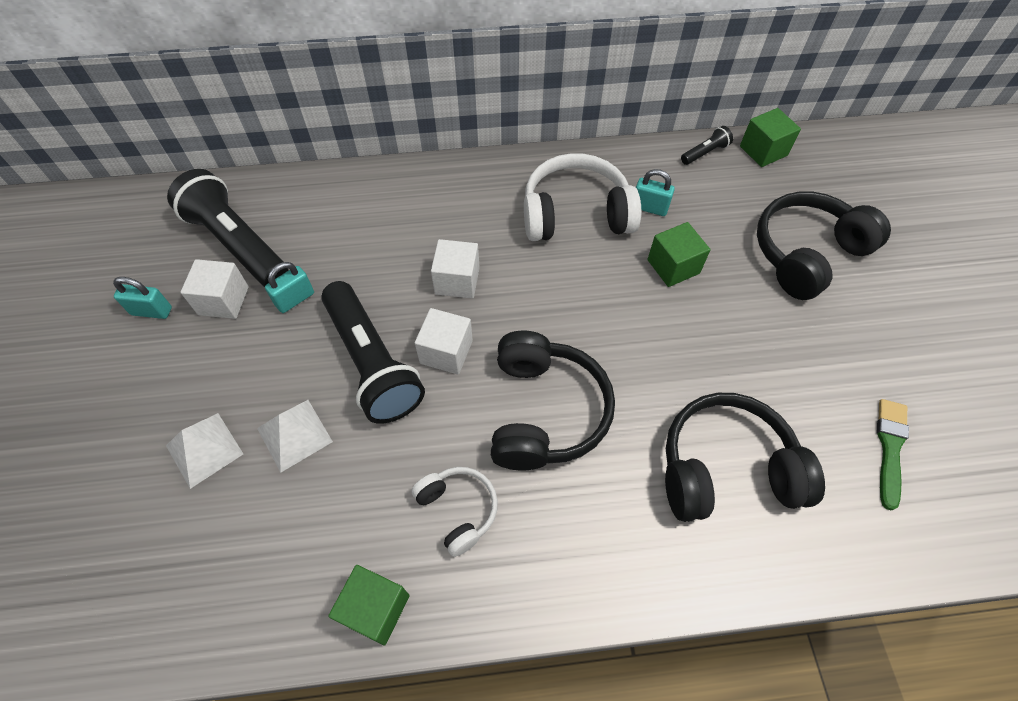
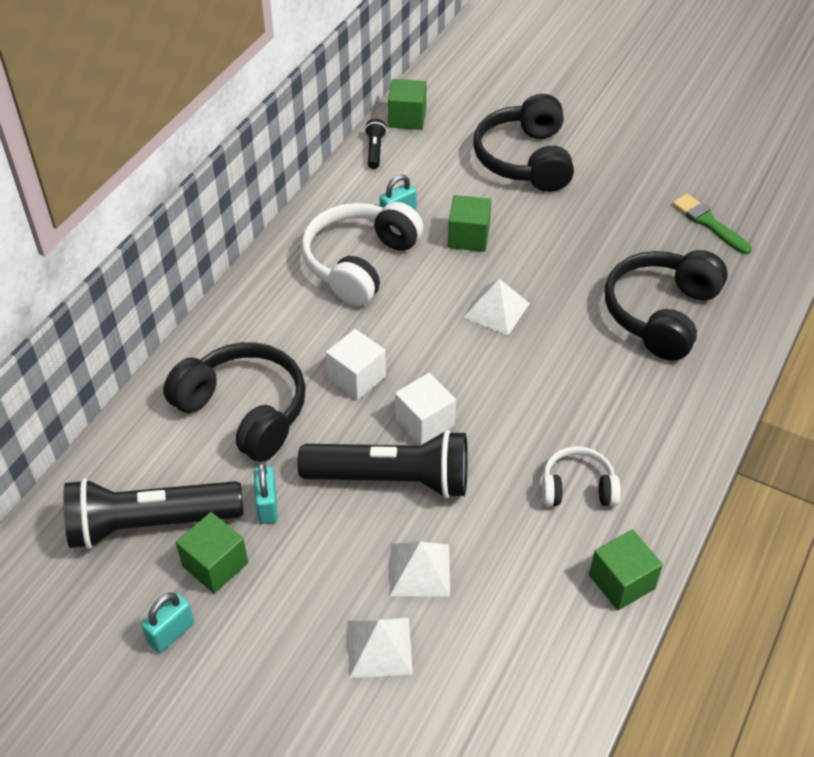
camera: 55 degrees left, 10 degrees down
(223, 300) = (215, 565): white cube -> green cube
(544, 411) = (534, 389): black headphones -> black headphones (244, 411)
(609, 333) = (496, 310): none -> white pyramid

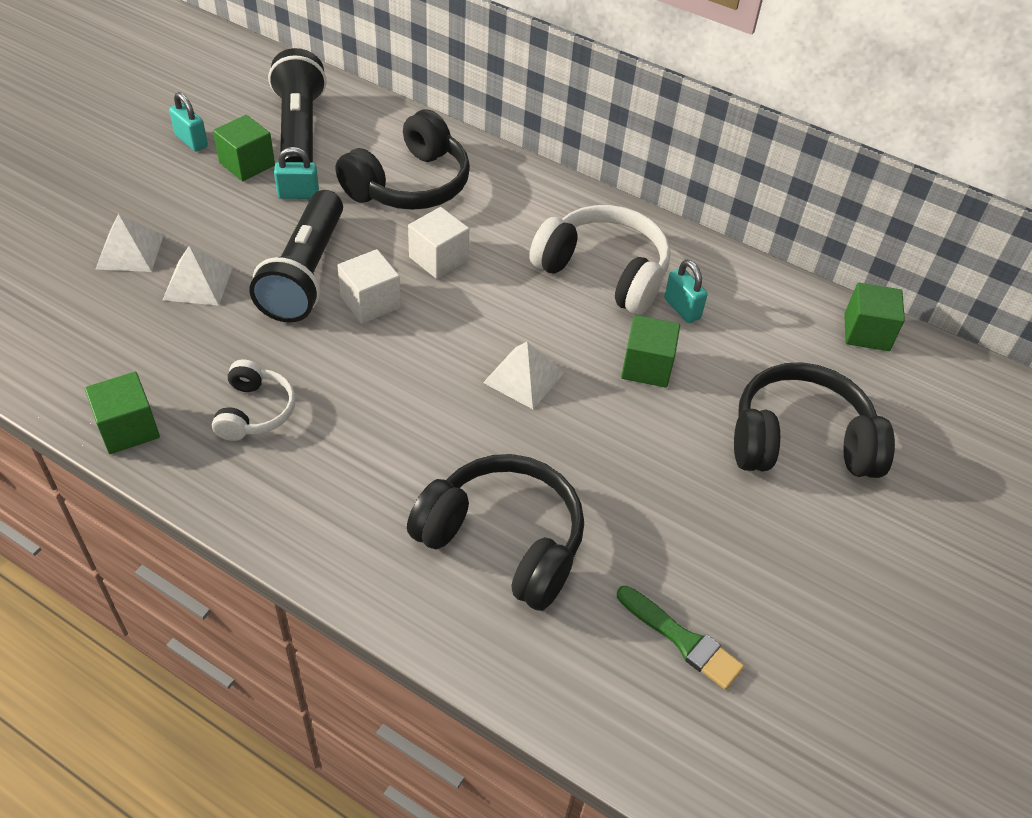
camera: 90 degrees right, 0 degrees up
(375, 150) = (798, 298): black flashlight -> none
(708, 223) = (682, 640): green brush -> green brush turned 75 degrees clockwise

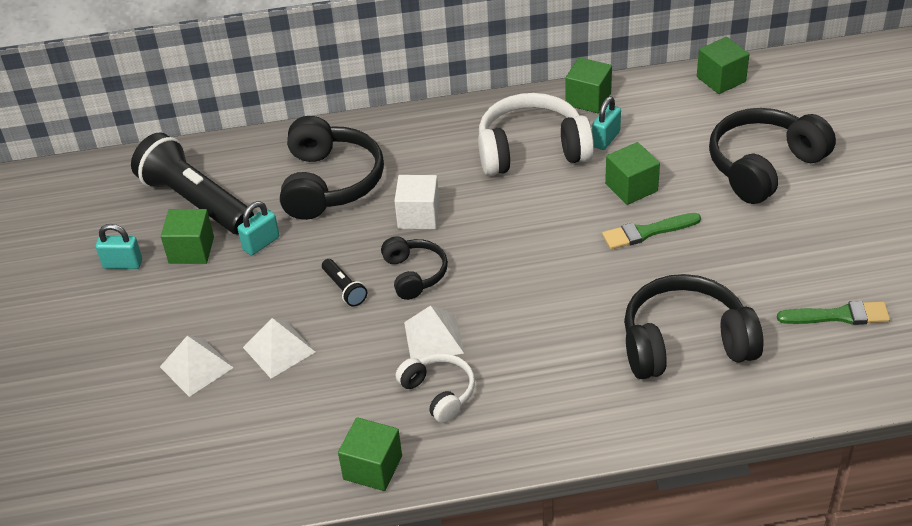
camera: 35 degrees left, 5 degrees down
(305, 273) = (344, 289): black flashlight -> black flashlight, size x0.42
(370, 302) = (414, 274): white cube -> black headphones
(523, 377) = (571, 247): white pyramid -> white pyramid (433, 337)
(607, 416) = (647, 232): none -> green brush
(682, 308) = (606, 139): turquoise padlock -> turquoise padlock turned 75 degrees counterclockwise
(713, 264) = (588, 99): none -> green cube

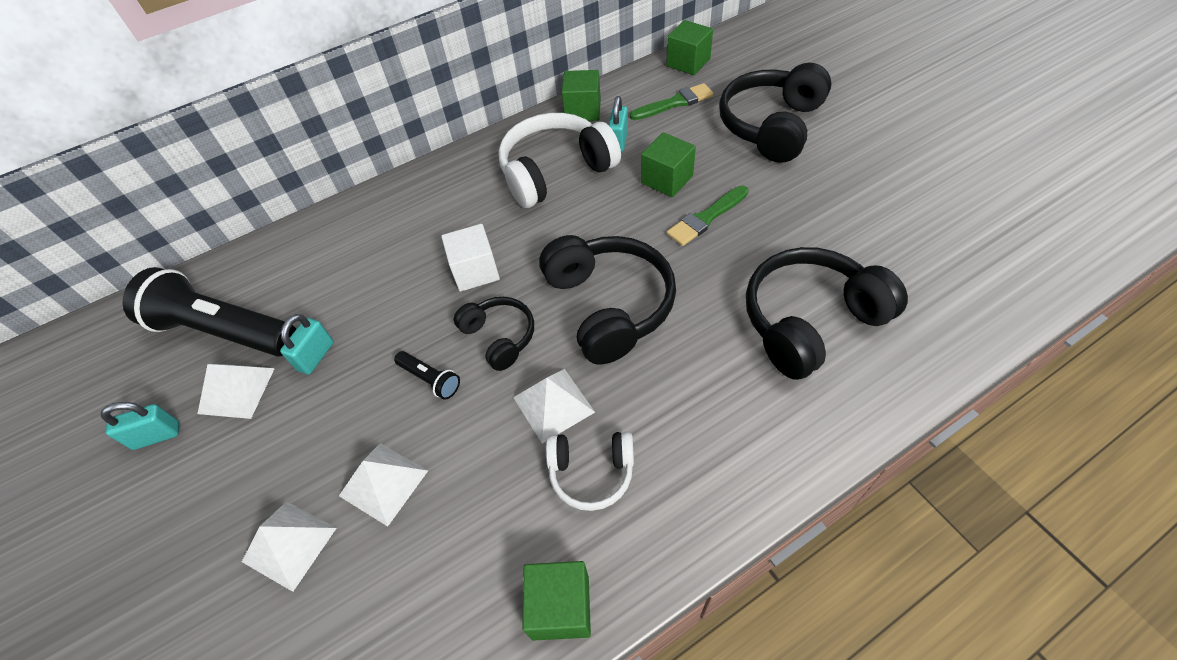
camera: 20 degrees left, 10 degrees up
(191, 250) = (236, 390): green cube -> white pyramid
(329, 183) = (367, 264): black headphones -> black headphones (609, 306)
(439, 393) = (591, 472): white headphones -> white headphones turned 150 degrees clockwise
(838, 316) = (928, 244): green brush -> green brush (675, 103)

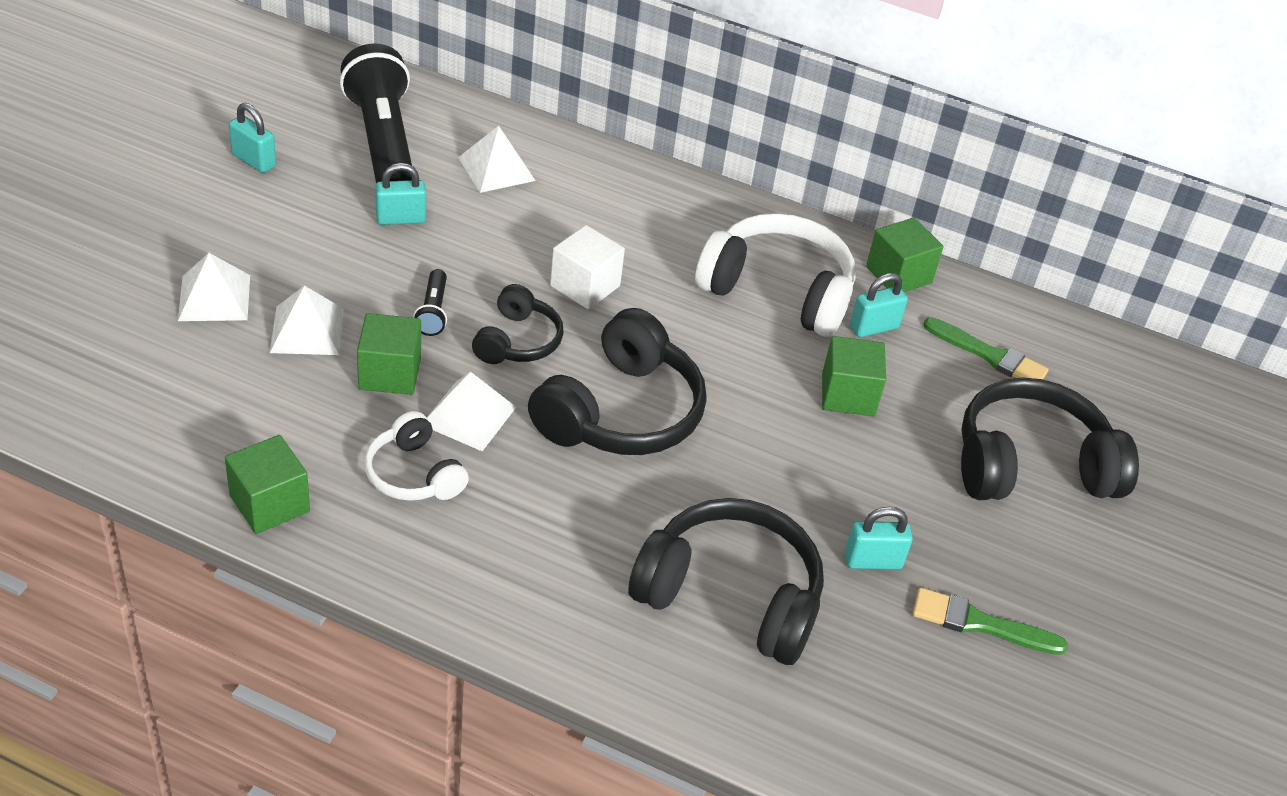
camera: 45 degrees right, 10 degrees down
(236, 390) = (329, 185): white pyramid -> white pyramid (496, 169)
(688, 62) = (1080, 341): green cube -> green cube (390, 373)
(706, 218) = (815, 452): green brush -> green brush (980, 624)
(812, 232) = (873, 561): none -> turquoise padlock

